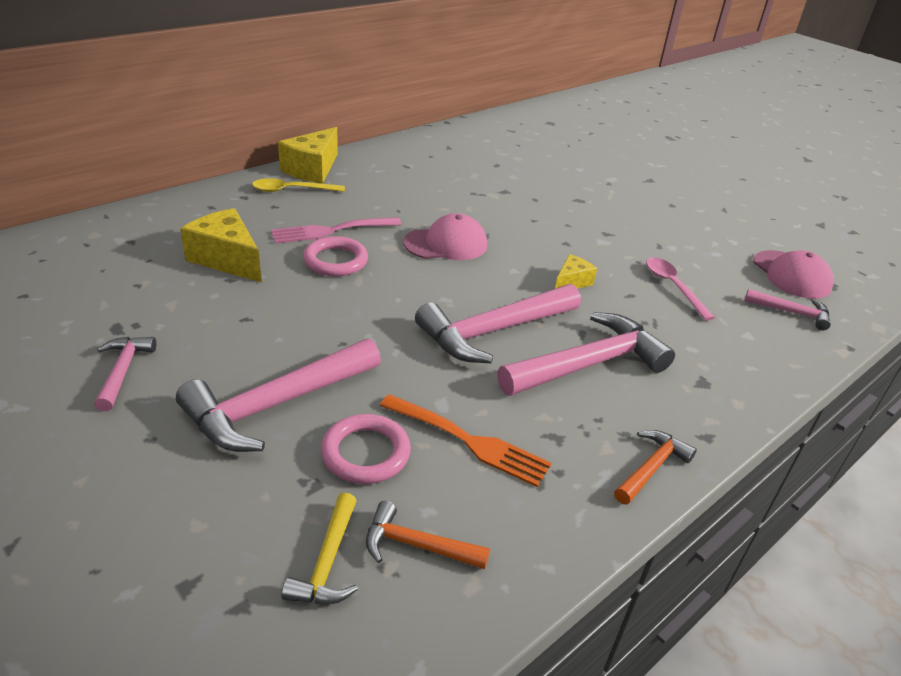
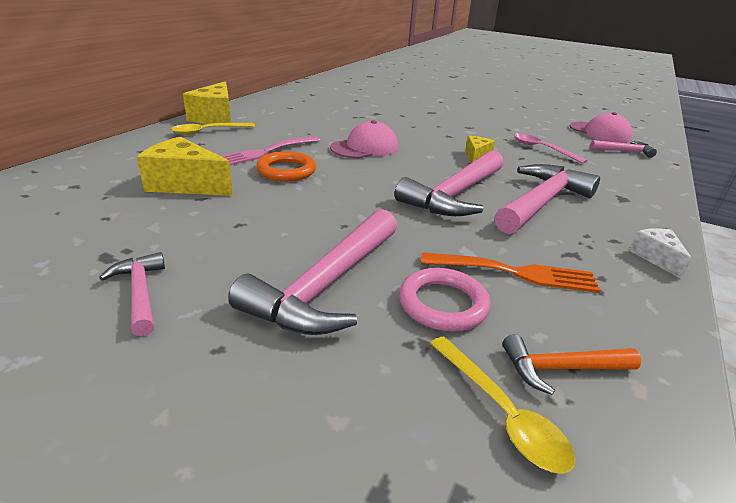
camera: 20 degrees left, 5 degrees down
(327, 562) = (501, 412): yellow hammer -> yellow spoon
(335, 261) = (286, 171): pink ring -> orange ring
(651, 467) = (656, 258): orange hammer -> white cheese

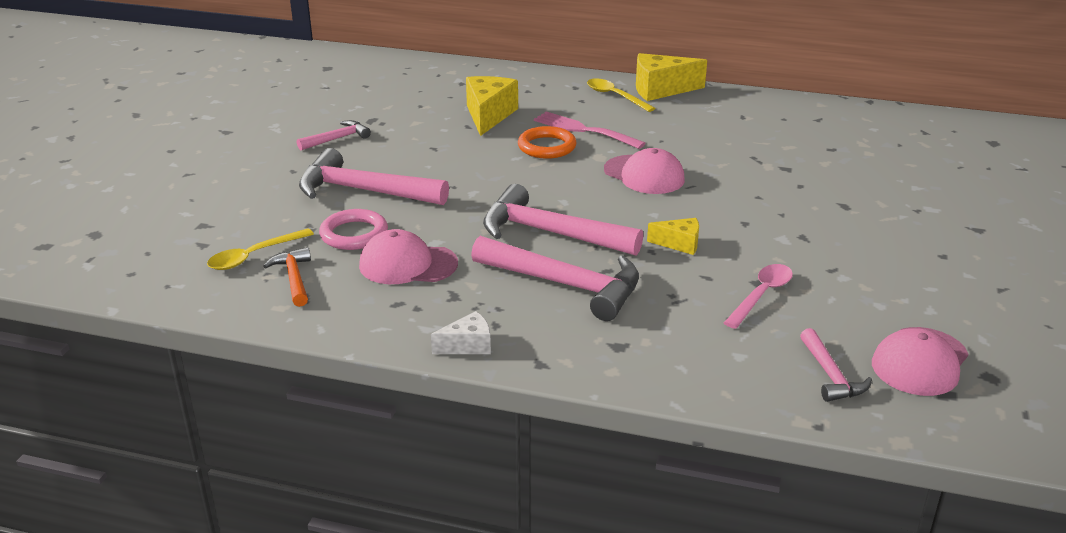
camera: 80 degrees right, 0 degrees up
(515, 273) = (408, 264): orange fork -> pink cap

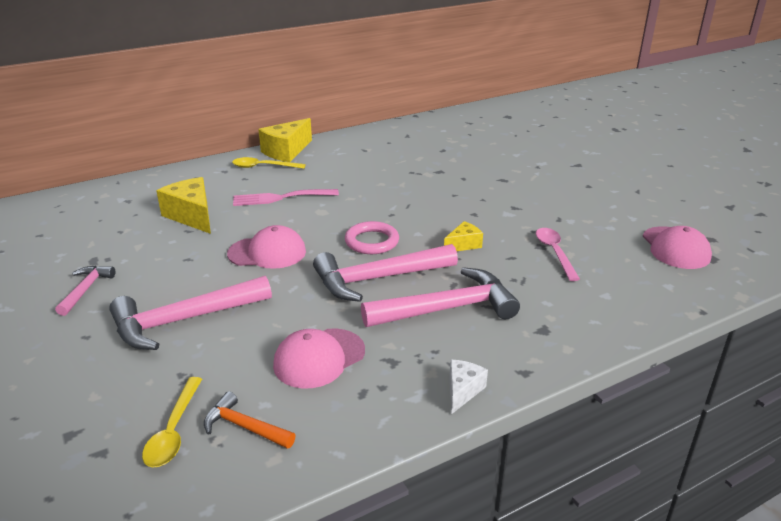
camera: 45 degrees left, 0 degrees up
(354, 234) = (235, 359): pink ring -> pink ring (372, 241)
(547, 147) = (274, 220): orange ring -> none
(644, 175) = (369, 211): pink cap -> pink cap (267, 252)
(830, 375) = (659, 279): pink hammer -> none

